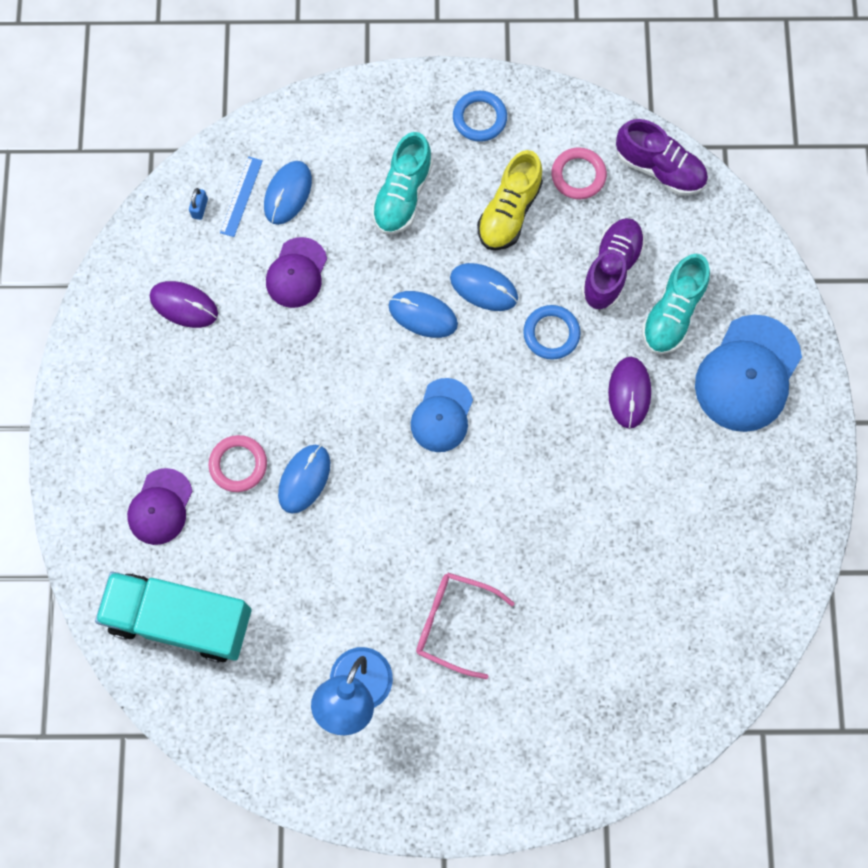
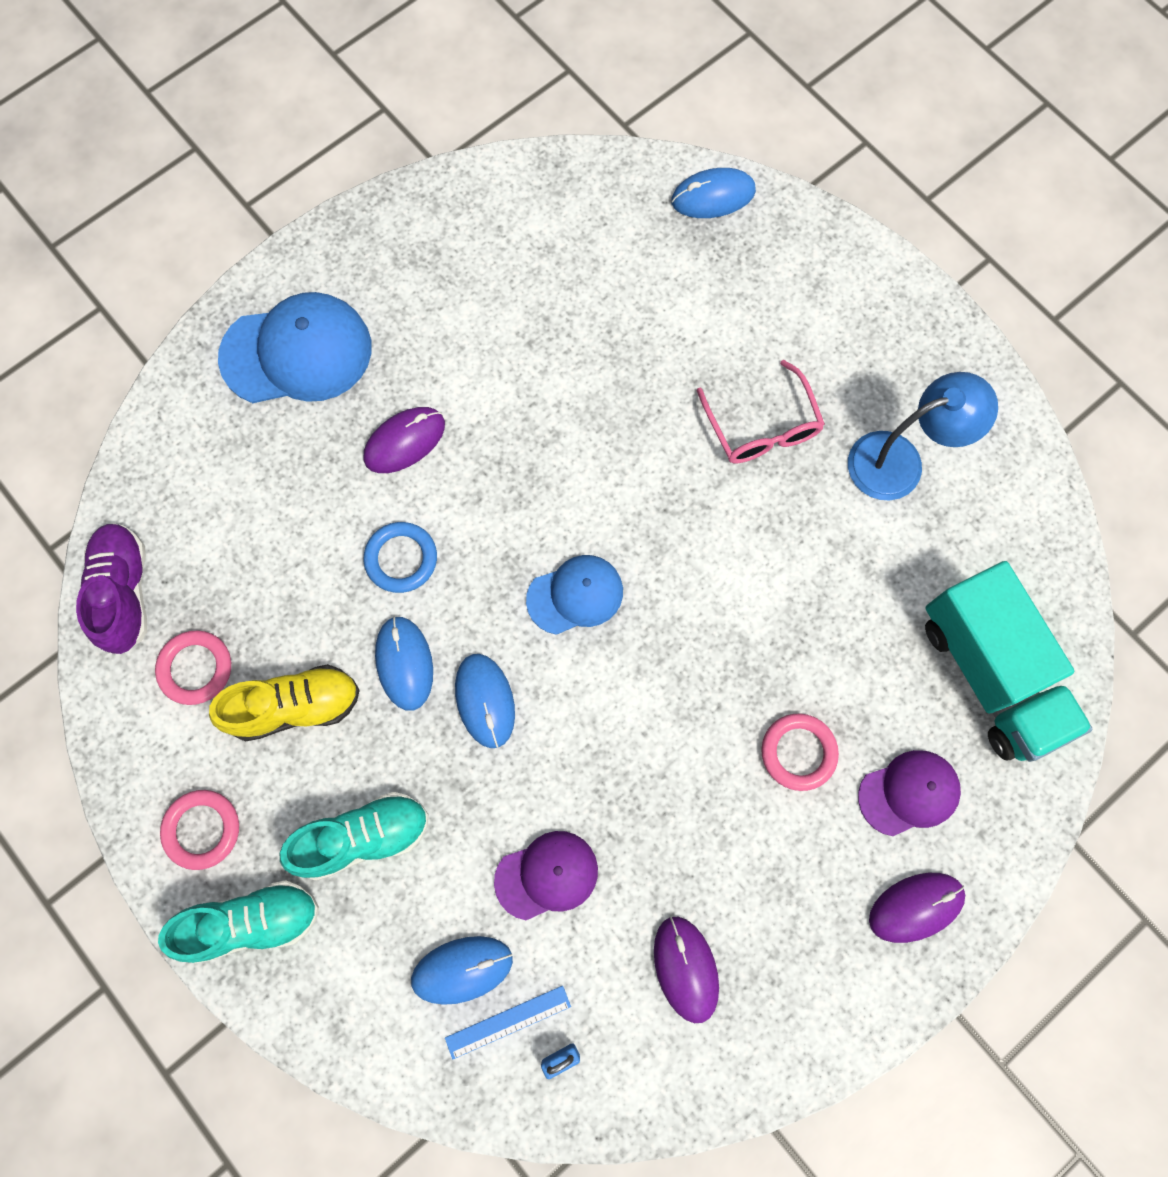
camera: 130 degrees left, 0 degrees up
(100, 454) = (916, 907): none -> purple mouse
(304, 479) = (754, 674): blue mouse -> blue mouse (713, 196)
(479, 118) = (202, 829): blue ring -> pink ring
(611, 269) = (282, 555): purple shoe -> none
(672, 313) = (286, 462): turquoise shoe -> turquoise shoe (252, 921)

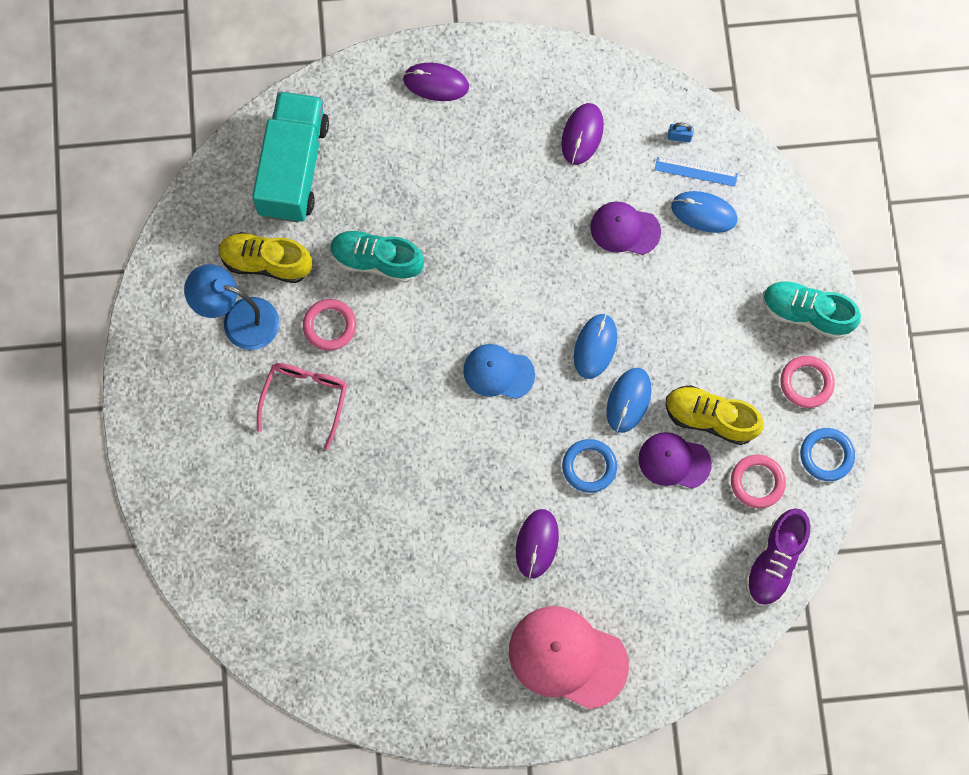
camera: 145 degrees left, 0 degrees up
(129, 755) = (826, 455): none -> blue ring
(297, 352) = (567, 657): blue cap -> pink cap
(363, 837) = (715, 317): turquoise shoe -> turquoise shoe (376, 261)
(404, 441) = (537, 544): purple mouse -> purple mouse turned 75 degrees counterclockwise
(713, 196) = (209, 580): blue mouse -> none
(798, 752) = (436, 199): pink ring -> pink ring (329, 326)
(909, 793) = (392, 138): purple cap -> purple cap (674, 461)
(925, 542) = (266, 262): none -> yellow shoe

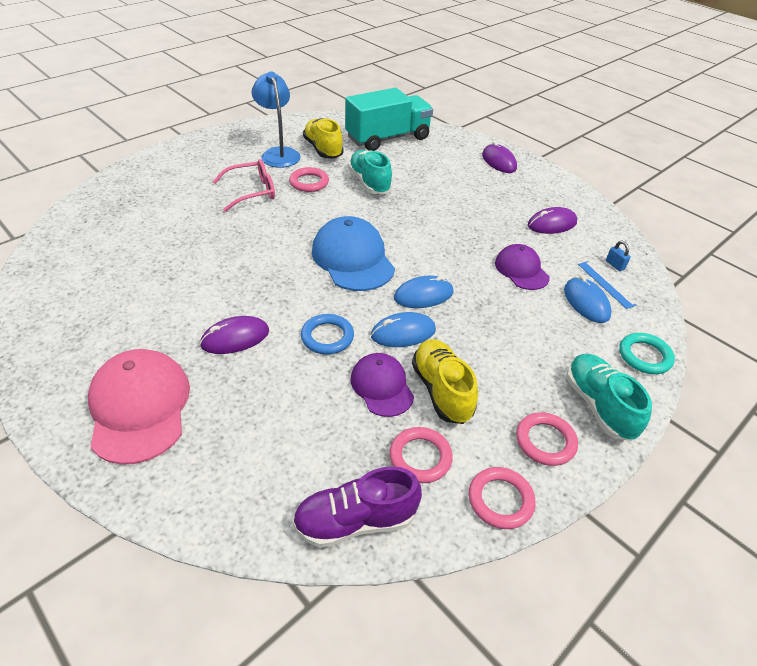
camera: 50 degrees right, 30 degrees down
(498, 372) = (352, 259): blue cap -> blue cap, size x1.63
(790, 228) = (644, 356): none -> turquoise ring
(826, 455) = (500, 500): blue ring -> pink ring

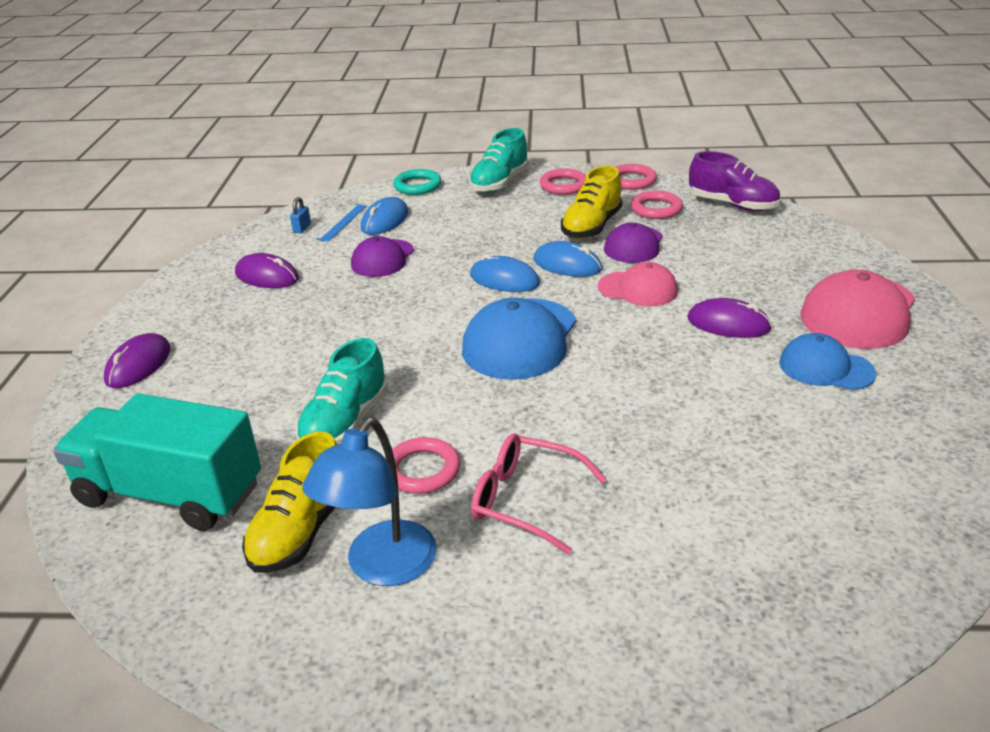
camera: 130 degrees left, 10 degrees down
(144, 333) = (826, 368): none -> blue cap
(327, 337) = (638, 289): blue ring -> pink cap

